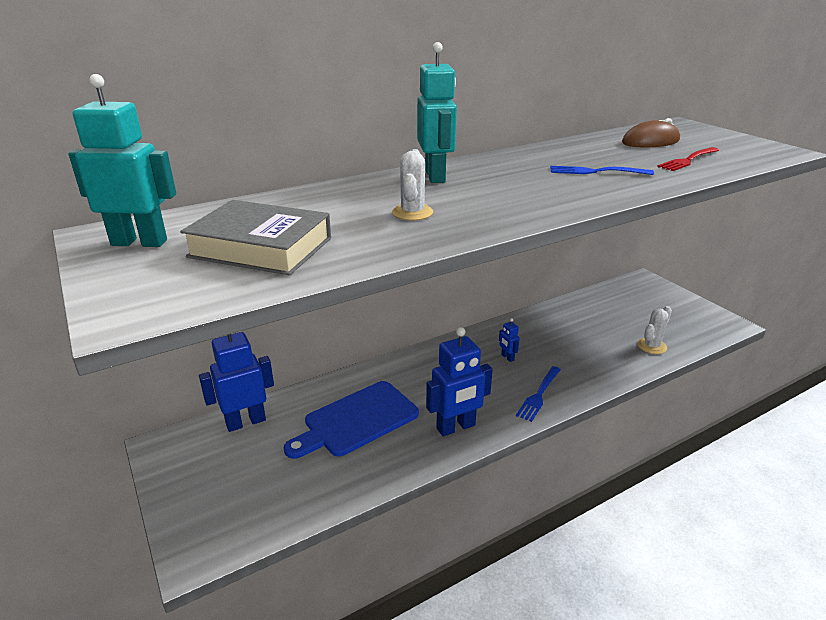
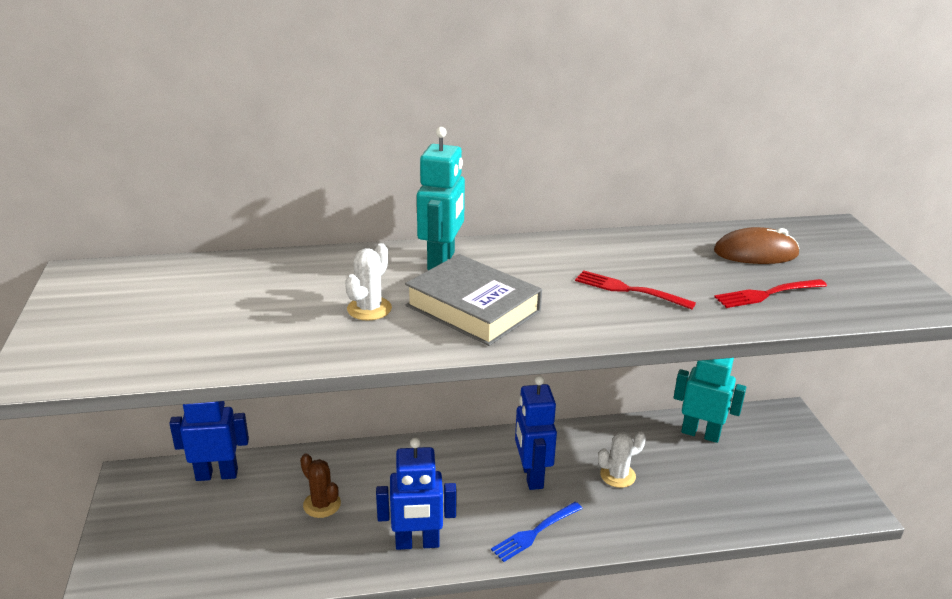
camera: 20 degrees right, 0 degrees up
(139, 242) = (102, 292): turquoise robot -> turquoise robot (700, 433)
(261, 247) = (194, 322): grey book -> grey book (473, 308)
(356, 420) = (322, 504): blue cutting board -> brown cactus
(507, 357) = (531, 476): blue robot -> blue robot, size x2.18
(596, 172) = (629, 290): blue fork -> red fork
(651, 346) = (722, 509): white cactus -> white cactus (617, 475)

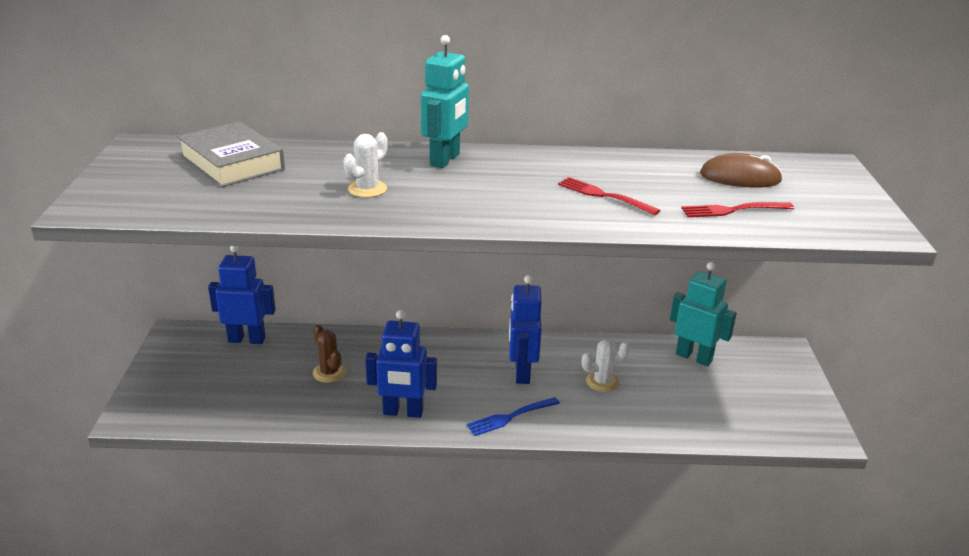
camera: 10 degrees right, 0 degrees up
(473, 308) = (457, 197): grey book -> grey book (232, 163)

